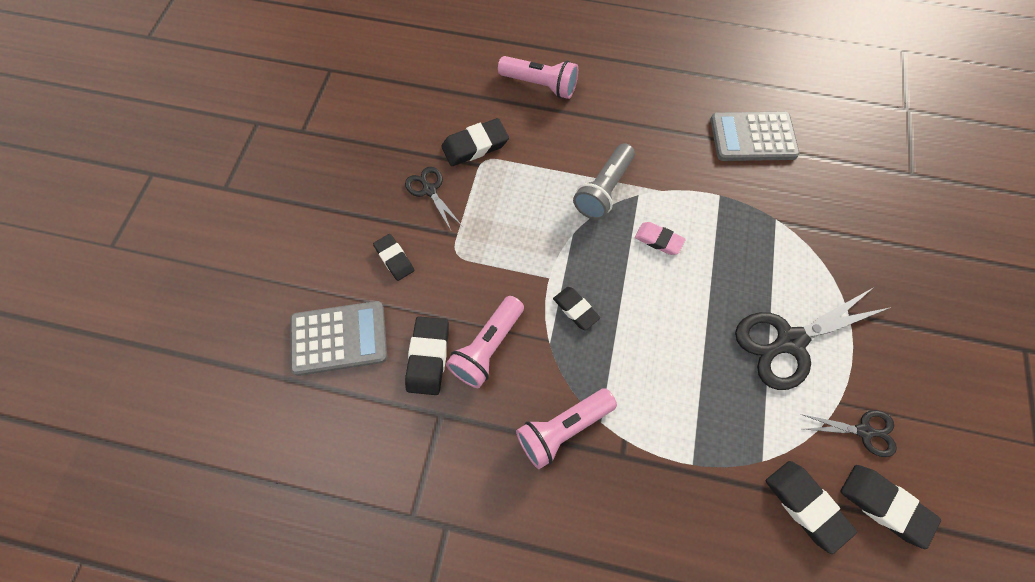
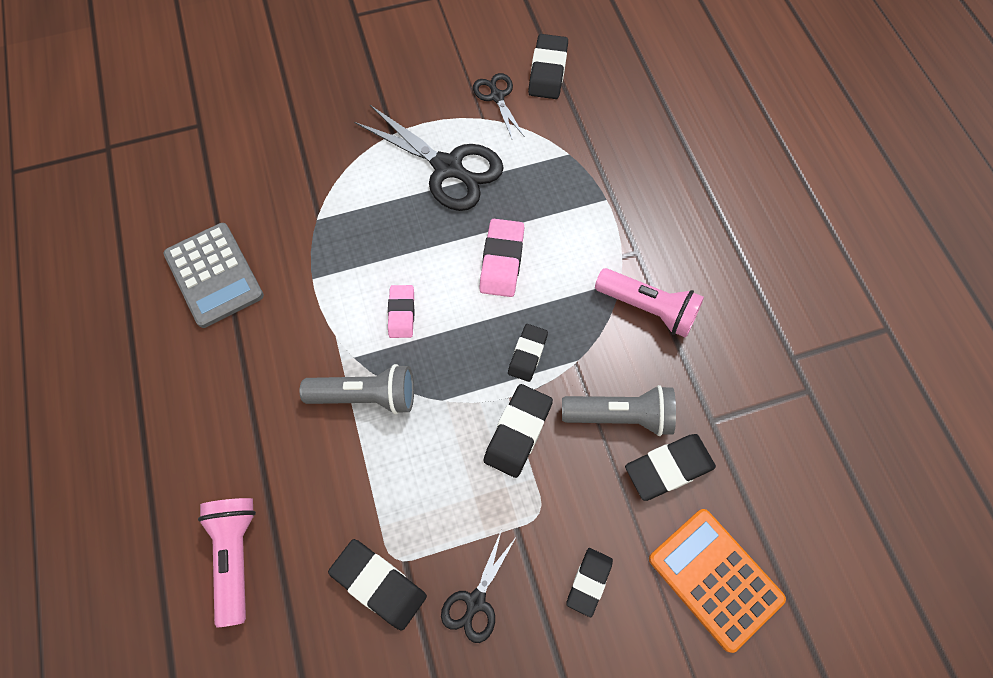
camera: 120 degrees left, 0 degrees up
(339, 338) = (715, 578): grey calculator -> orange calculator
(487, 347) = (620, 416): pink flashlight -> grey flashlight
(670, 335) = (502, 261): none -> pink eraser
(805, 505) = (583, 116): black eraser -> black eraser (518, 432)

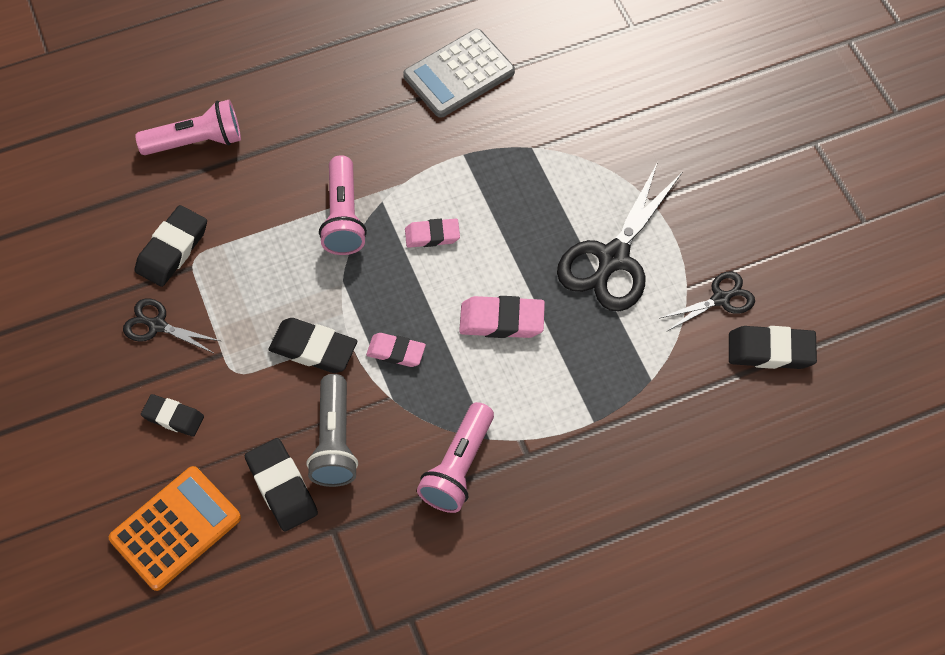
camera: 85 degrees right, 5 degrees down
(366, 396) = (343, 217): grey flashlight -> pink flashlight
(527, 354) = (396, 352): black eraser -> pink eraser

